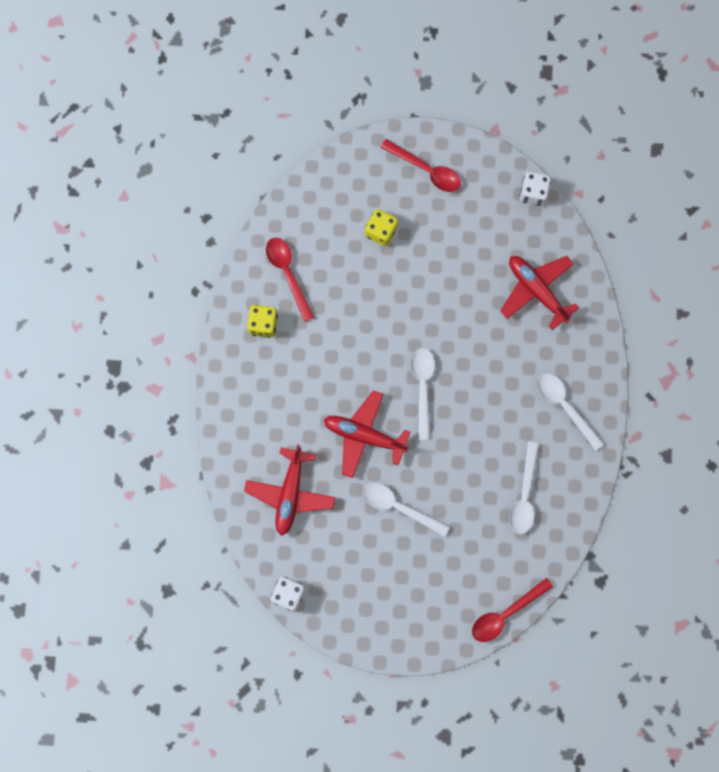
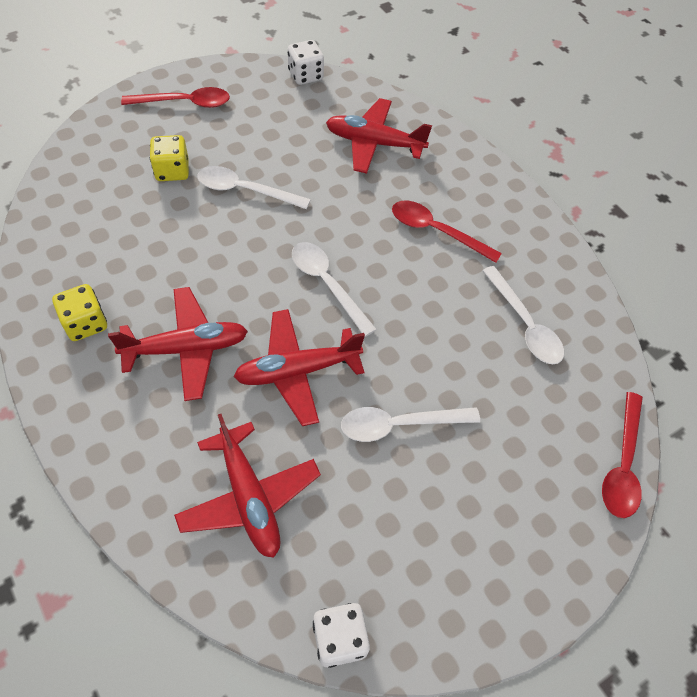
camera: 40 degrees left, 20 degrees down
(288, 274) = (86, 258): red spoon -> red spoon (436, 231)
(310, 379) = (186, 349): none -> red plane
(564, 406) = (488, 221): white spoon -> white spoon (245, 190)

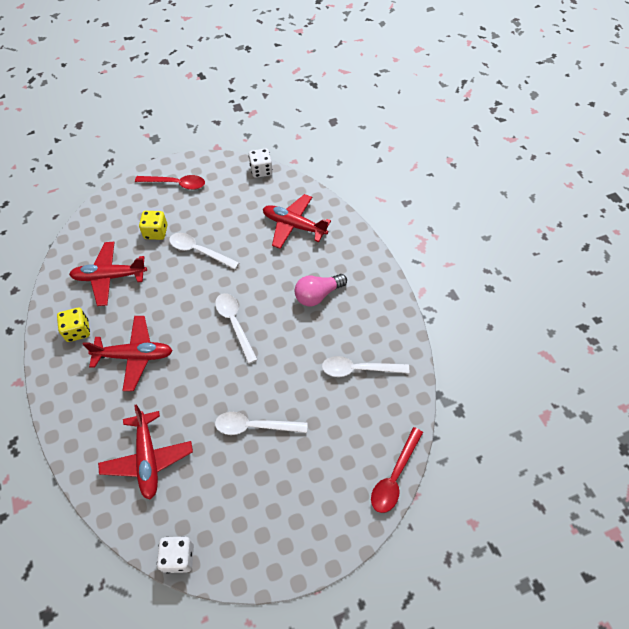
camera: 15 degrees right, 0 degrees up
(297, 371) = (199, 380): red plane -> red plane (110, 277)
(436, 231) = (318, 295): red spoon -> pink light bulb
(524, 324) = (358, 369): white spoon -> white spoon turned 105 degrees clockwise

